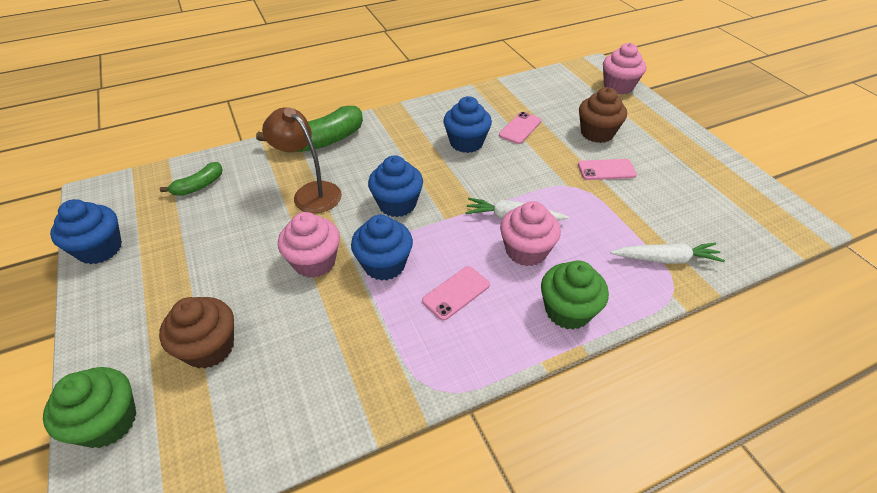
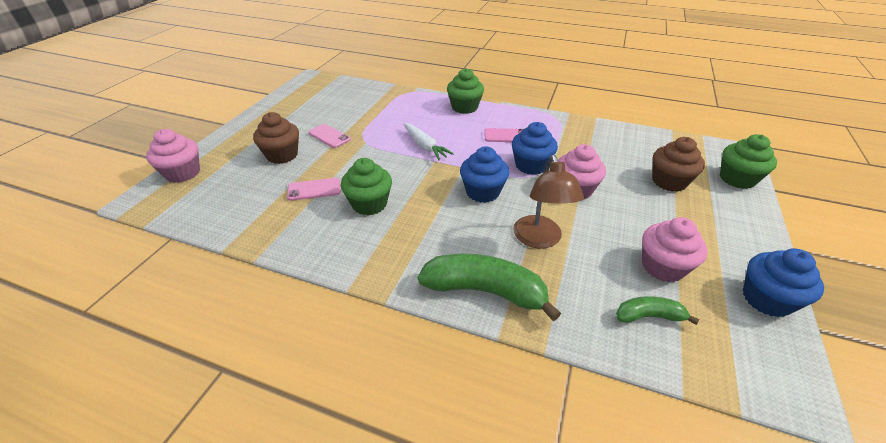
camera: 135 degrees left, 5 degrees down
(466, 143) = (369, 204): blue cupcake -> green cupcake
(526, 251) = (445, 131): pink cupcake -> pink cupcake (662, 267)
(666, 259) = (390, 98): white carrot -> none

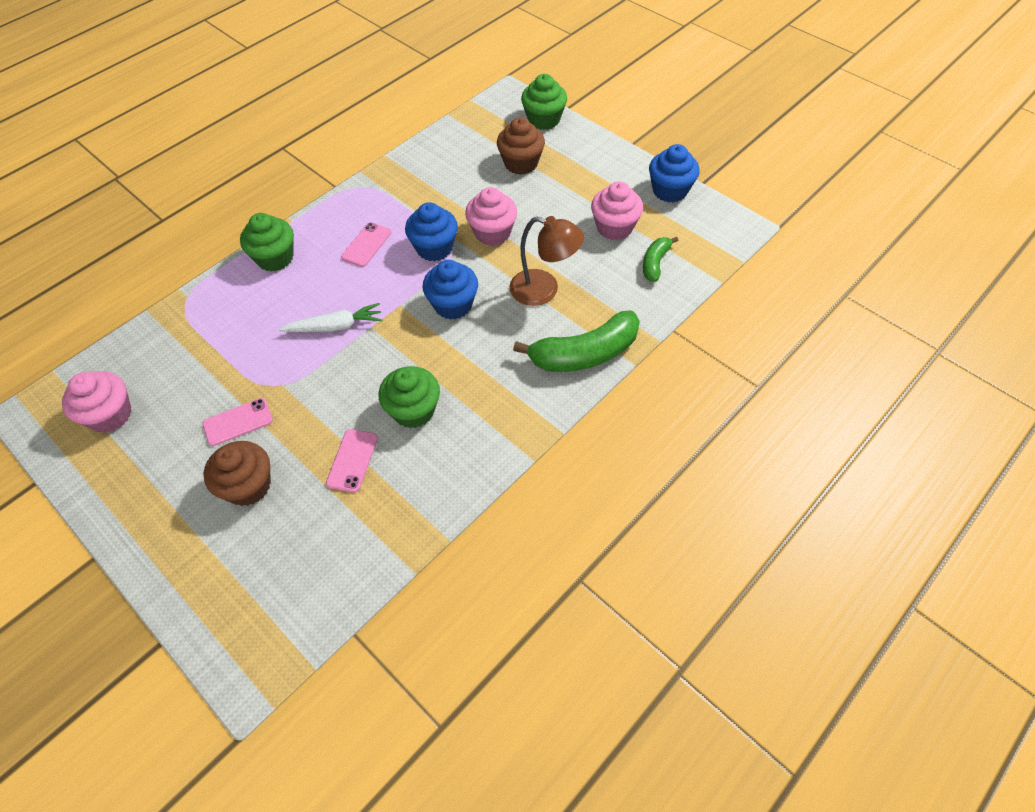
camera: 65 degrees left, 15 degrees up
(183, 173) = (210, 619): pink cupcake -> pink cupcake (110, 415)
(485, 291) = (584, 354): green banana -> green banana turned 150 degrees counterclockwise

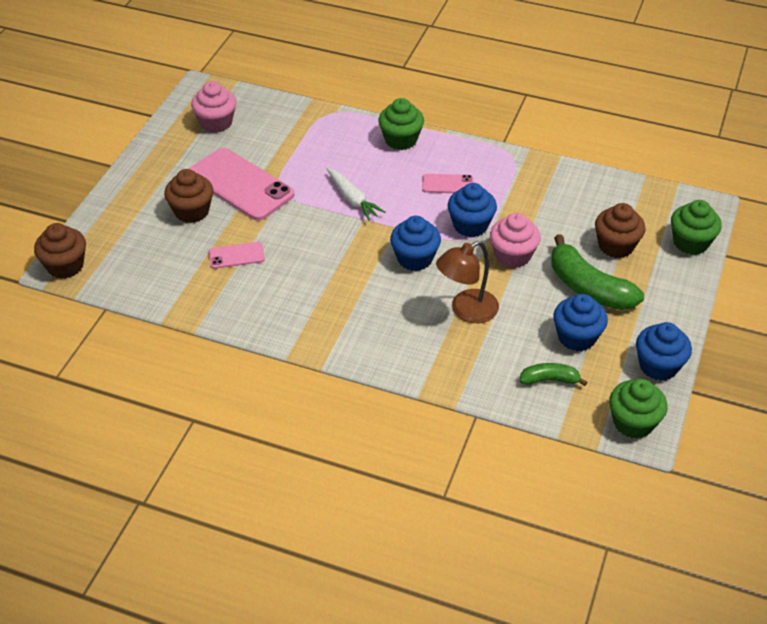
camera: 65 degrees right, 10 degrees down
(238, 422) = (240, 184): pink phone -> pink phone, size x2.10
(249, 665) = (65, 266): none -> brown cupcake
(413, 410) = (297, 272): green cupcake -> green cupcake (633, 422)
(544, 290) = (466, 311): brown lamp -> brown lamp turned 60 degrees clockwise
(584, 354) = (410, 359): green banana -> green banana (588, 287)
(614, 227) = (576, 337): pink cupcake -> blue cupcake

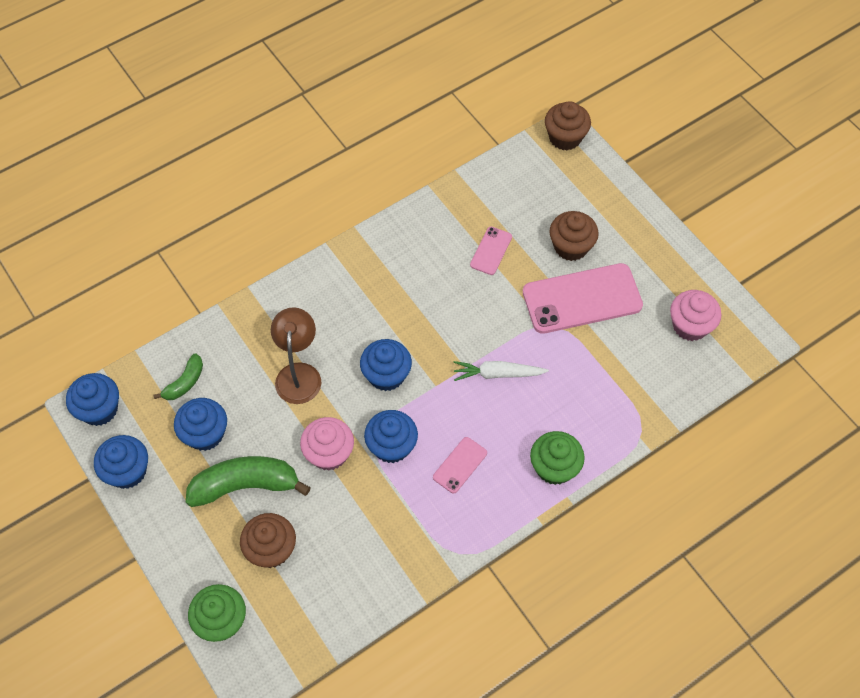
camera: 125 degrees right, 15 degrees up
(633, 422) = (99, 409): green cupcake -> blue cupcake

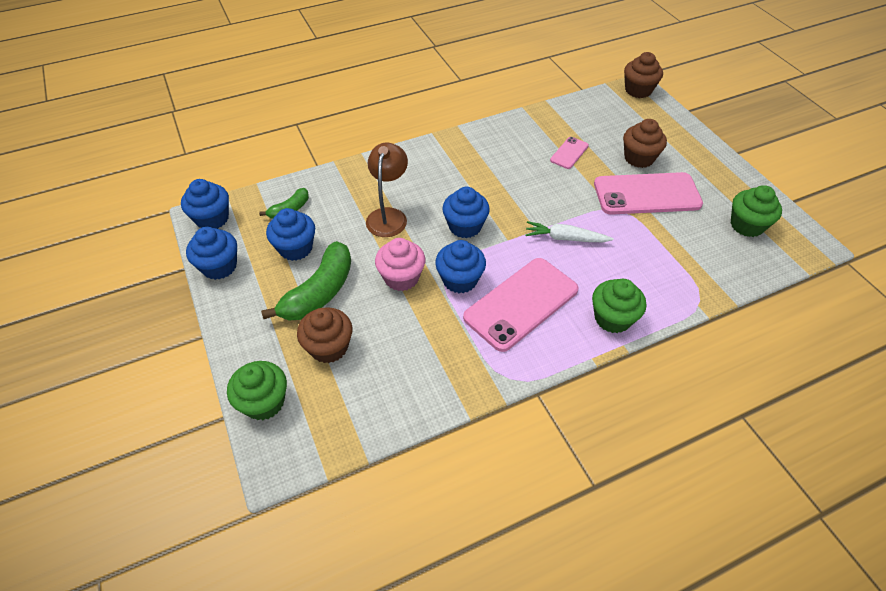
camera: 10 degrees right, 10 degrees down
(245, 485) = (319, 292): green banana -> green banana turned 120 degrees clockwise
(460, 465) = (521, 304): pink phone -> pink phone, size x2.10
(690, 326) = (746, 225): pink cupcake -> green cupcake

